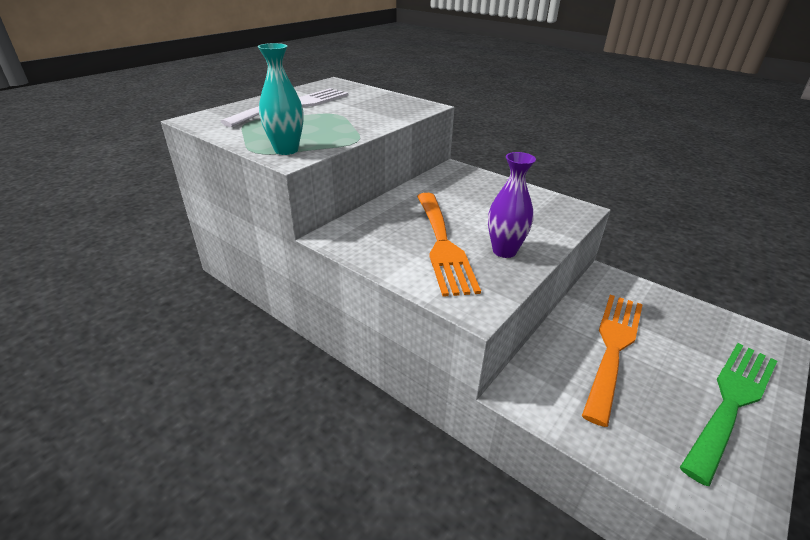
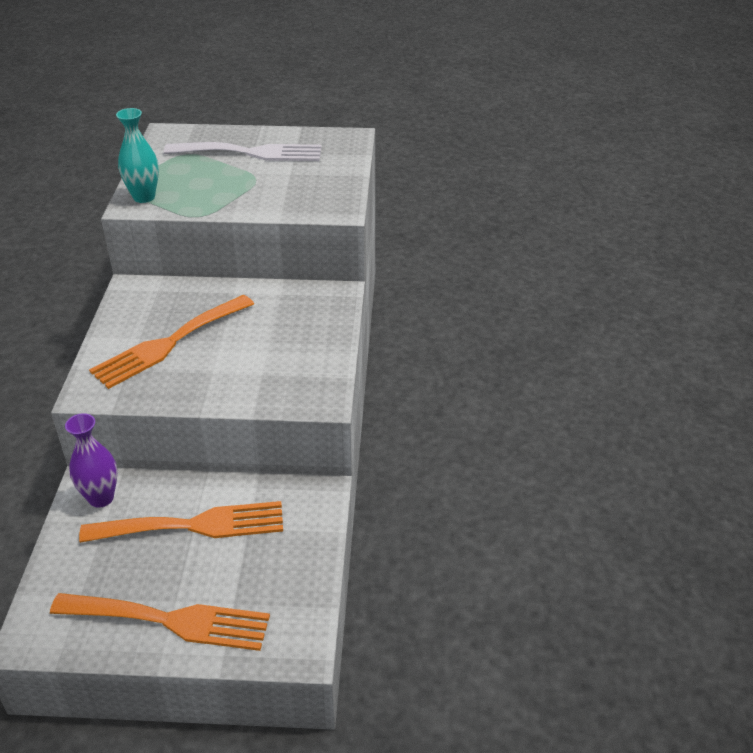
camera: 55 degrees right, 5 degrees up
(504, 251) = (188, 379): purple vase -> purple vase (101, 498)
(731, 401) = (171, 621): green fork -> orange fork

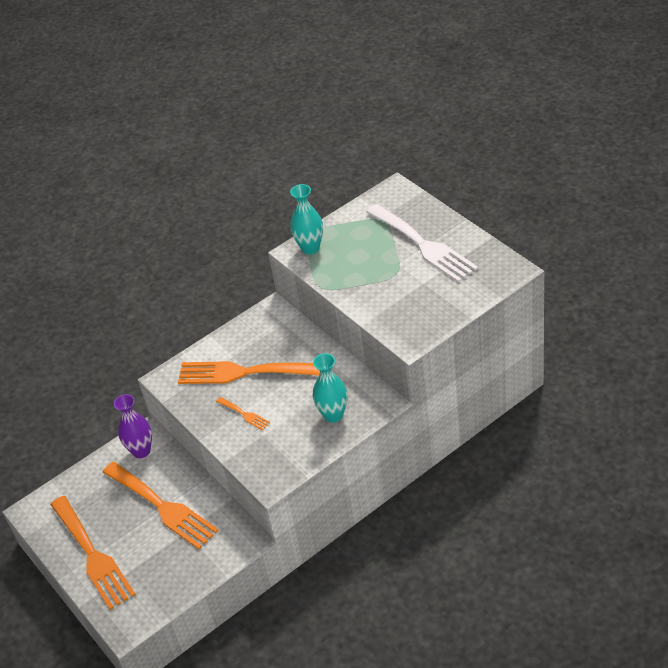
camera: 55 degrees right, 5 degrees up
(219, 371) = (244, 414): none -> orange fork
(307, 324) = (333, 415): none -> turquoise vase

